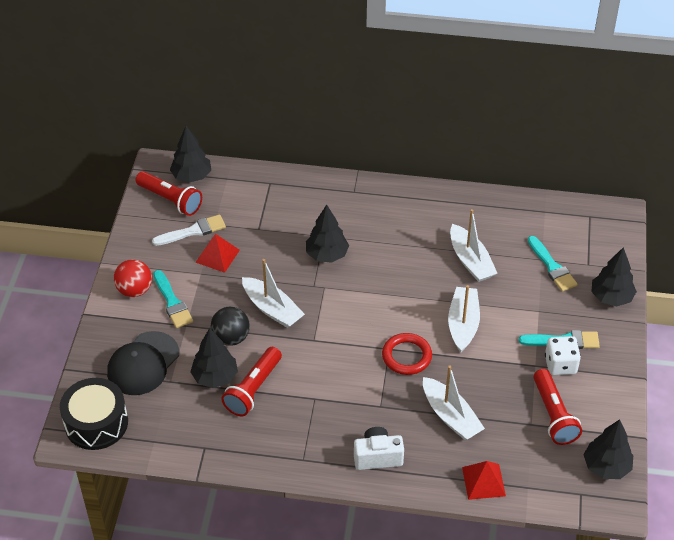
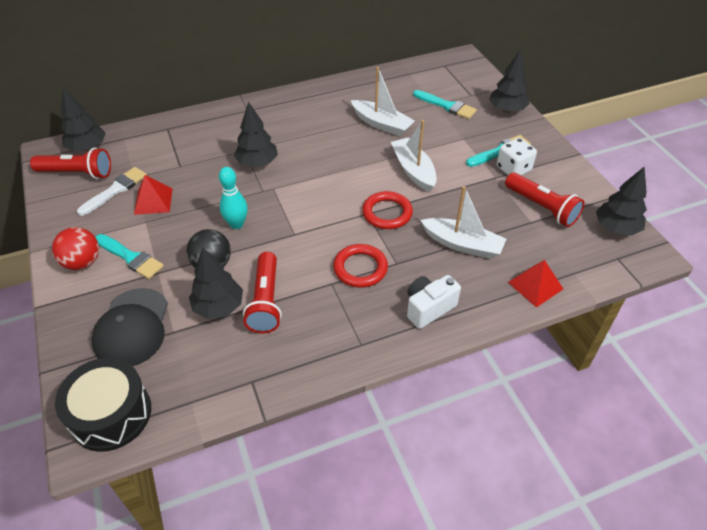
camera: 30 degrees left, 0 degrees up
(272, 309) = (236, 224): white boat -> turquoise bowling pin
(347, 396) = (360, 268): none -> red ring

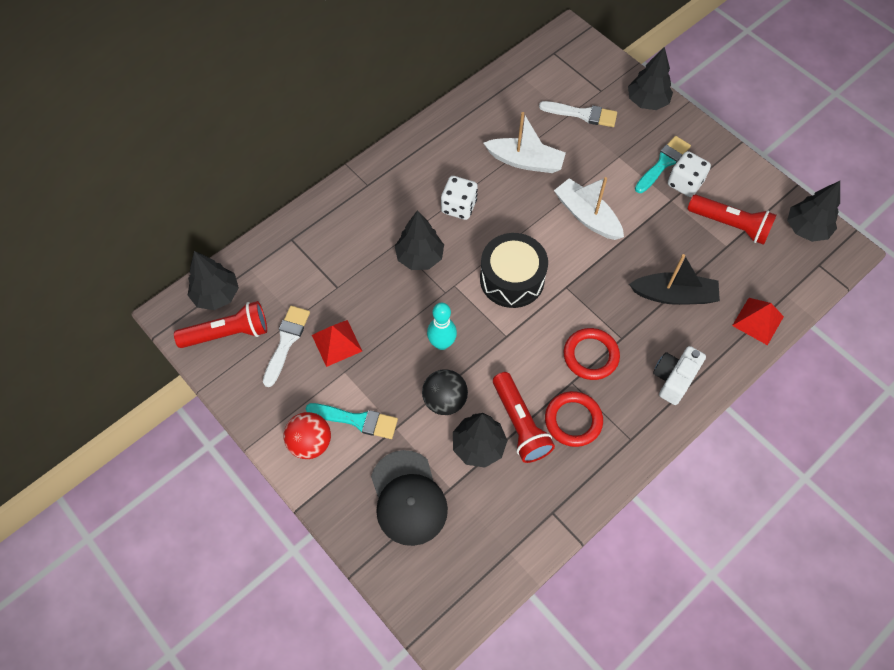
camera: 20 degrees left, 15 degrees up
(111, 414) = (444, 591): black drum -> black drum (512, 279)
(310, 139) = (459, 207): none -> white dice
(387, 213) = (585, 280): red ring -> red ring (573, 420)
(447, 106) = (582, 114): turquoise brush -> white brush
(462, 244) = (674, 295): white boat -> black boat

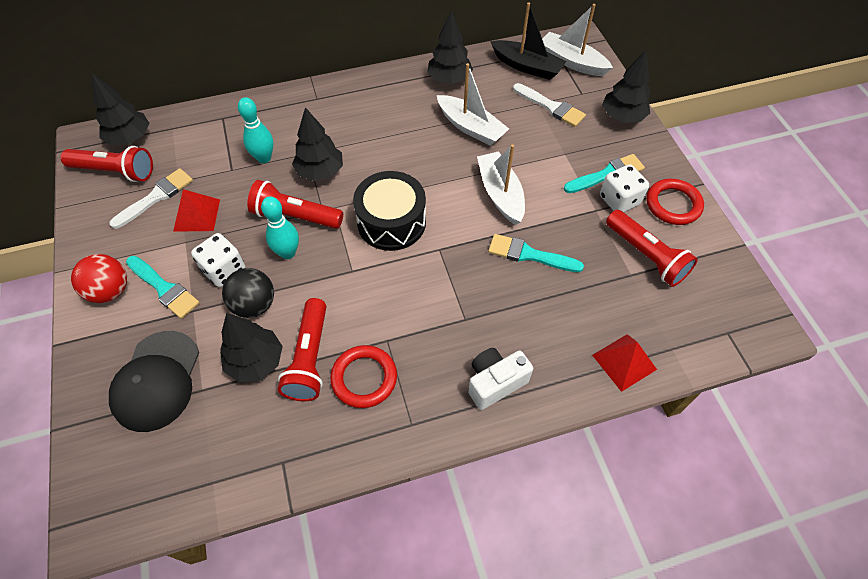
camera: 25 degrees right, 5 degrees down
(359, 264) = (264, 158): none -> turquoise bowling pin
(425, 307) = (295, 216): none -> red flashlight
(459, 207) = (384, 143): white dice -> white dice (224, 270)
(575, 61) = (571, 62): none -> white boat
(590, 355) = (422, 323): red ring -> red ring (673, 204)
(640, 261) = (529, 255): none -> turquoise brush
(674, 295) = (545, 300): black boat -> black boat (527, 67)
(806, 229) = (731, 291): black tree -> black tree (449, 79)

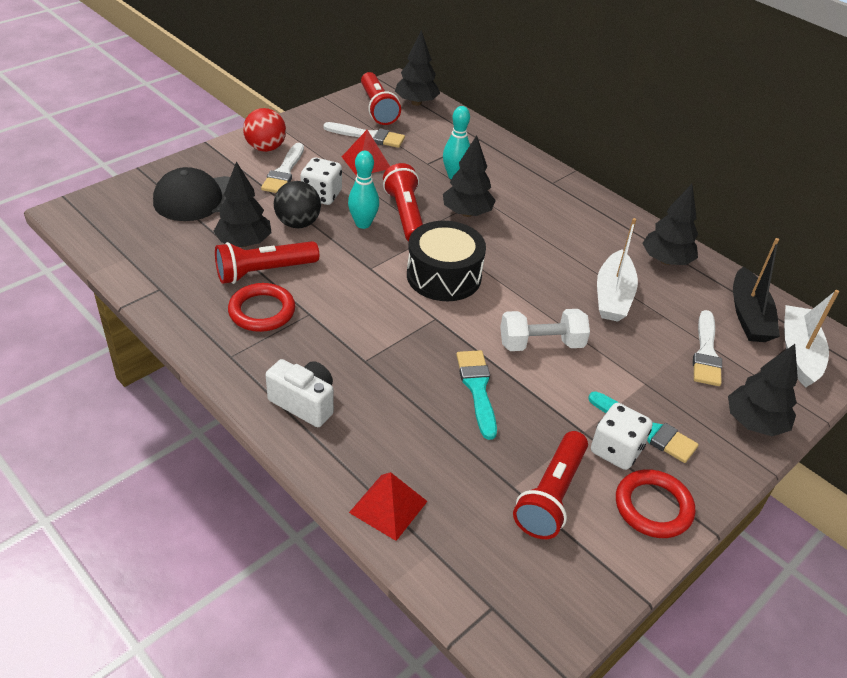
camera: 60 degrees right, 15 degrees down
(164, 288) = (284, 172): turquoise brush -> white brush
(500, 194) = (541, 344): white boat -> white dumbbell

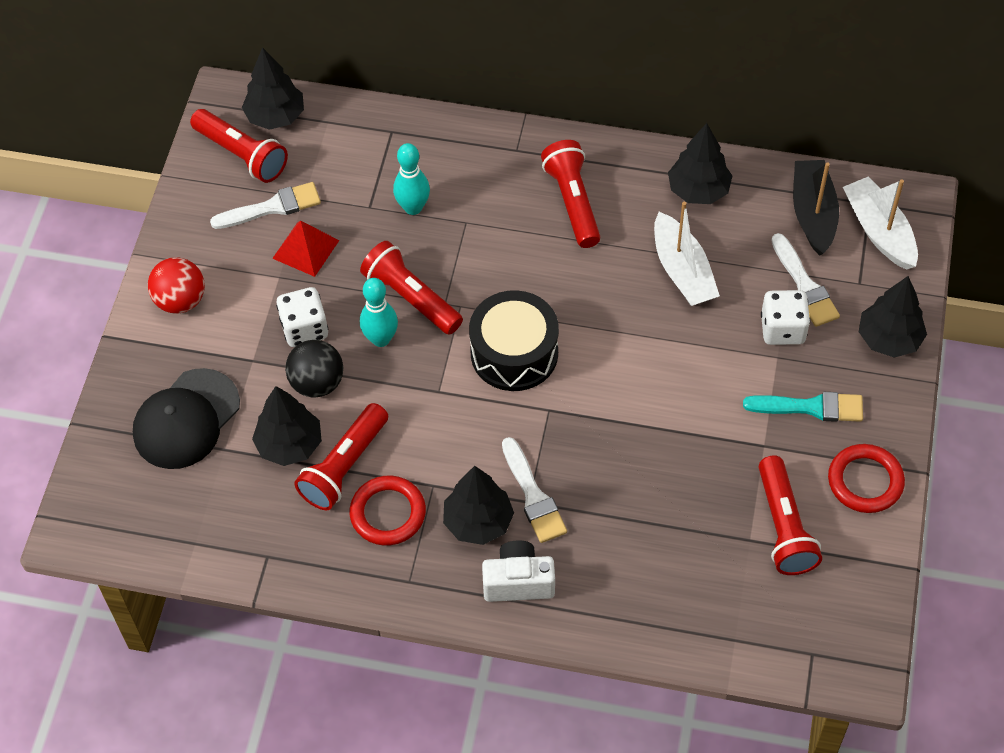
camera: 30 degrees left, 15 degrees up
(284, 172) = (234, 322): white brush -> white brush (533, 496)
(388, 507) = (671, 627): red pyramid -> none
(467, 213) = (468, 253): black tree -> black tree (478, 522)
(477, 389) = (647, 463): turquoise brush -> none
(541, 344) = (662, 374): white dumbbell -> none
(566, 223) = (573, 202): none -> red flashlight
(616, 450) = (802, 446): white dice -> white dice (782, 329)
(749, 316) = (813, 213): black boat -> black boat turned 150 degrees counterclockwise

